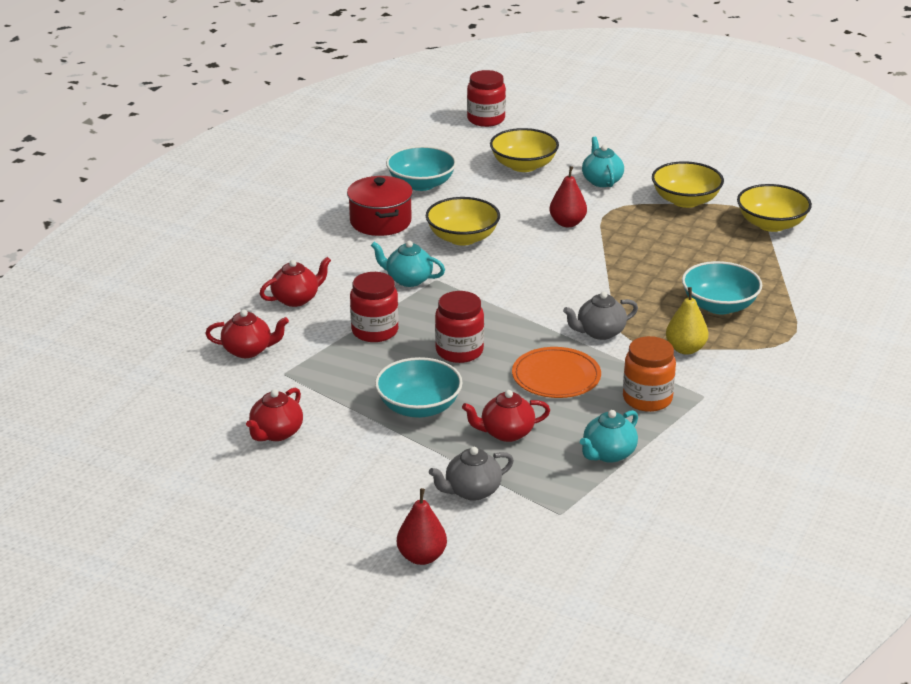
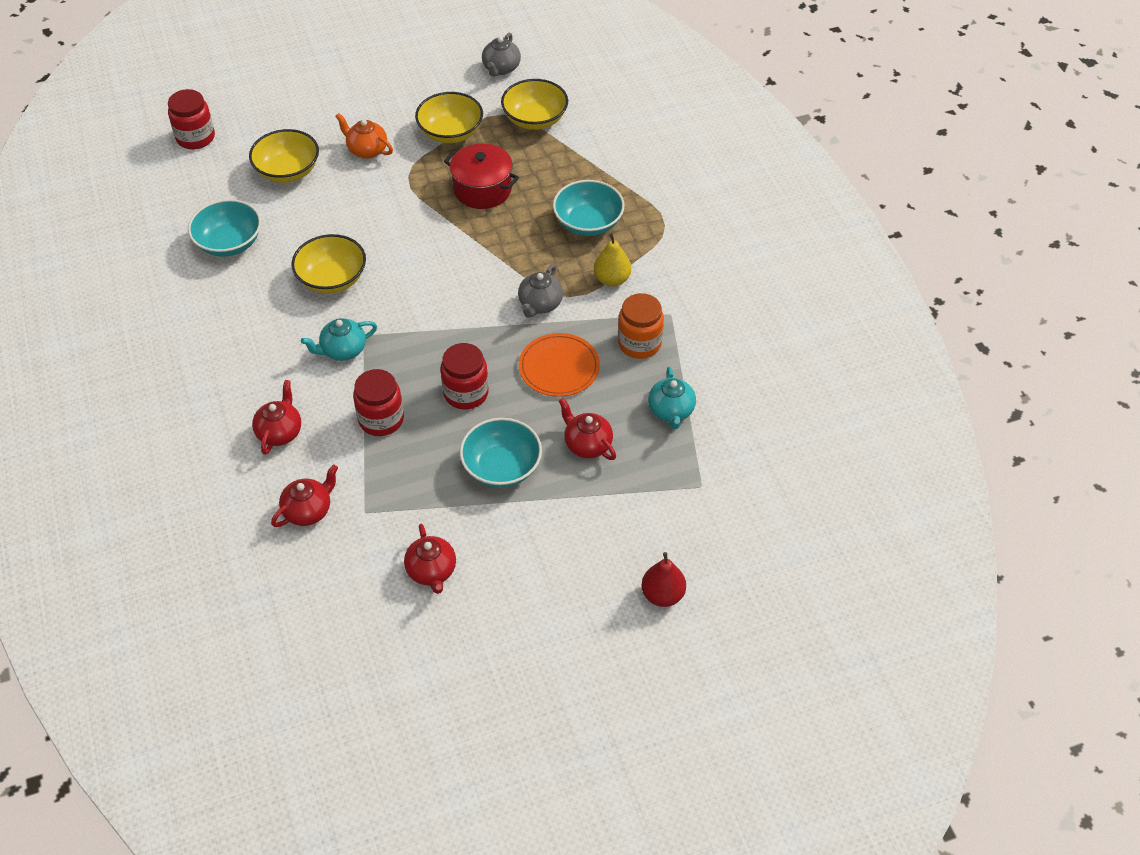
camera: 45 degrees left, 20 degrees up
(380, 222) = (246, 305): red pot -> red pot (482, 189)
(471, 491) = (626, 513): grey teapot -> grey teapot (501, 68)
(506, 433) = (587, 444): red teapot -> red teapot turned 105 degrees clockwise
(567, 223) = (393, 211): red pear -> none
(601, 181) = (367, 150): turquoise teapot -> orange teapot

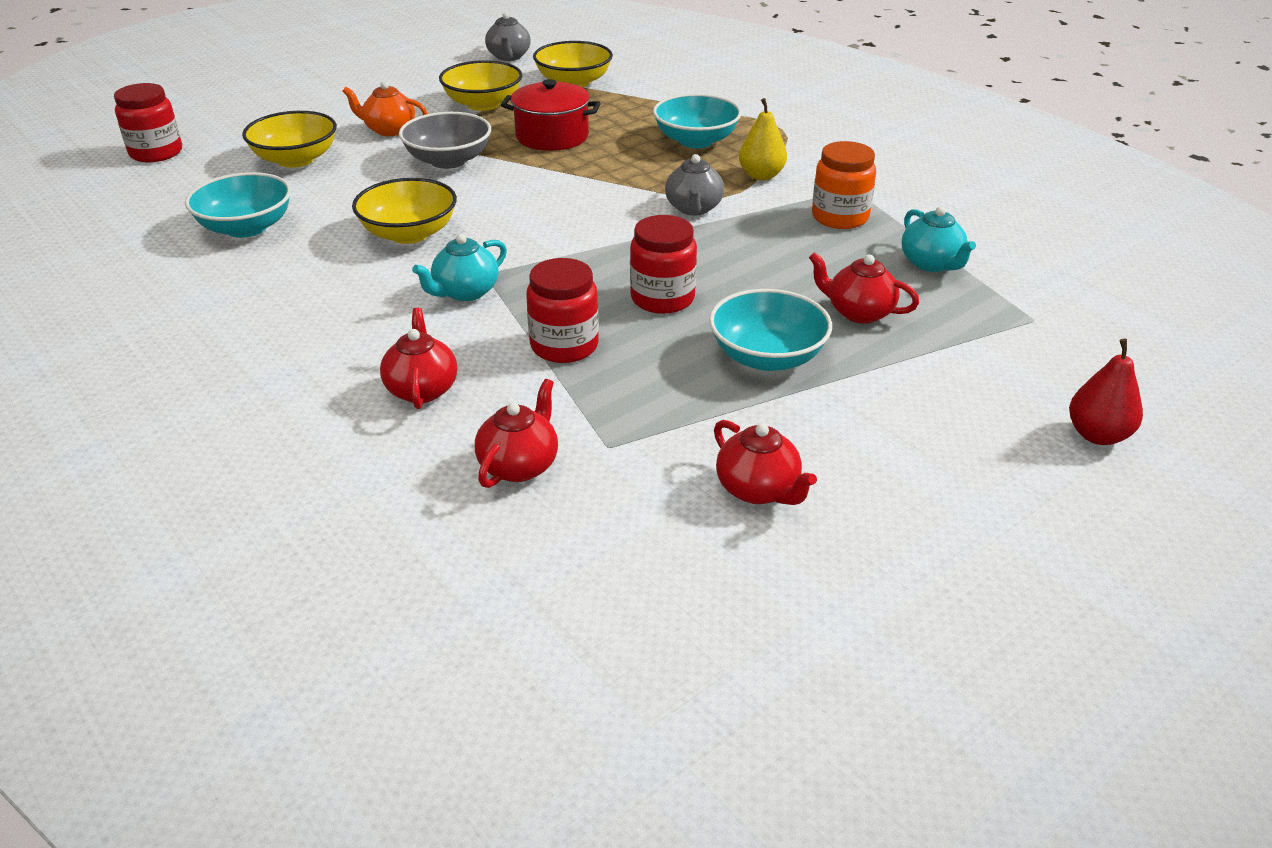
camera: 20 degrees left, 15 degrees down
(393, 200) = (448, 160): none -> grey bowl
(559, 367) = (762, 254): orange plate -> none

